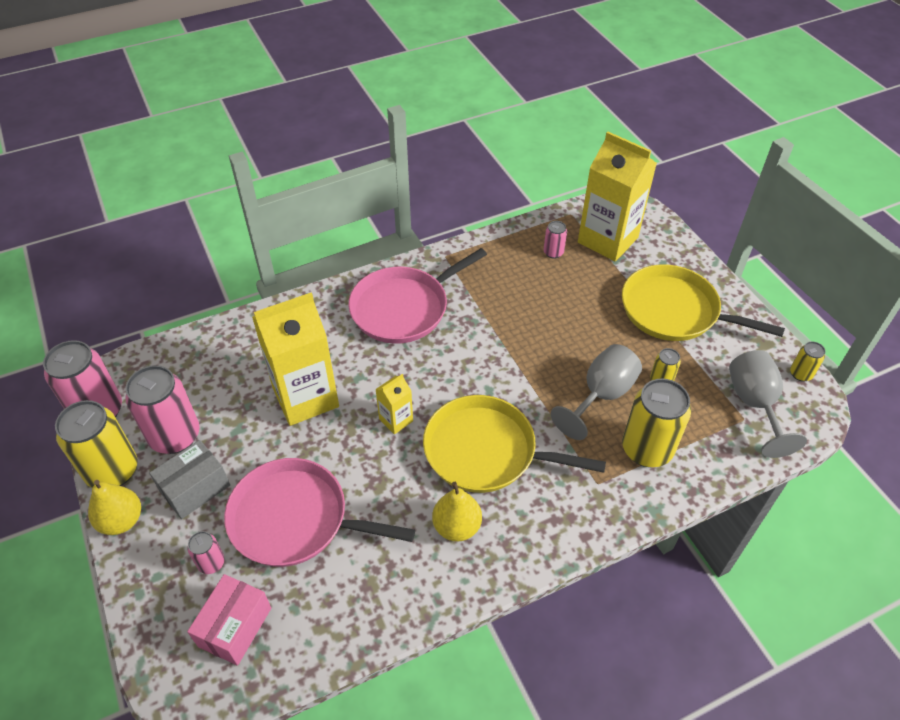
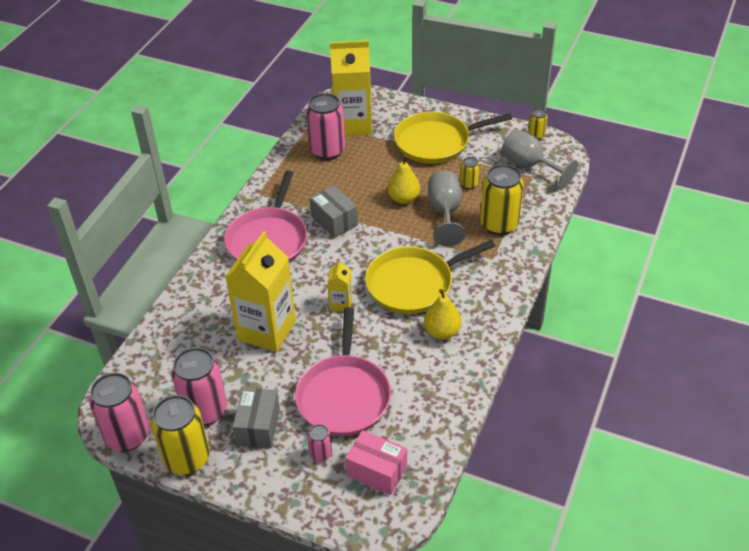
camera: 40 degrees left, 5 degrees down
(121, 520) = (231, 477): yellow pear -> yellow pear (403, 198)
(235, 627) = (377, 471): pink box -> pink box turned 45 degrees counterclockwise
(295, 519) = (344, 395): pink pan -> pink pan turned 60 degrees counterclockwise
(482, 329) = (334, 221): none -> grey box
(553, 252) = (327, 151): pink can -> pink can, size x2.09

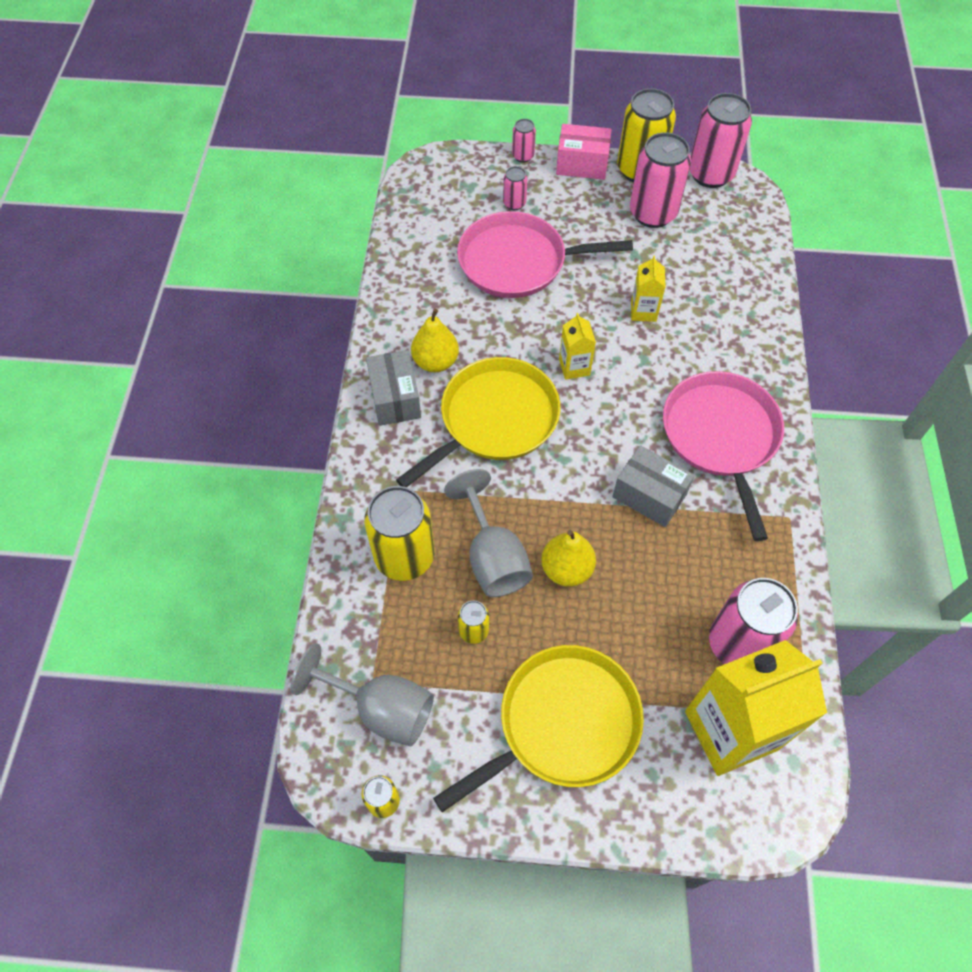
camera: 160 degrees right, 15 degrees up
(258, 426) = (589, 212): grey box -> grey box (395, 398)
(267, 330) = (643, 311): yellow carton -> yellow carton, size x0.46
(287, 506) = (523, 156): none -> pink can
(344, 395) = (518, 262): pink pan -> pink pan turned 75 degrees counterclockwise
(377, 471) = (453, 202): pink box -> pink box (582, 164)

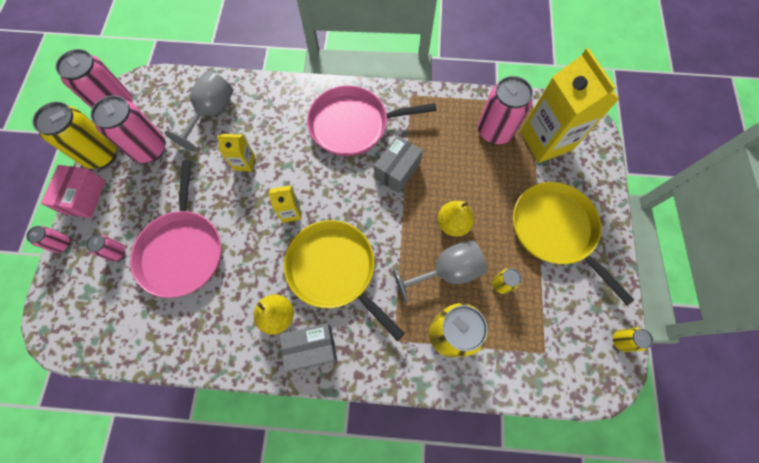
camera: 90 degrees left, 10 degrees up
(381, 708) = (562, 345): grey goblet -> grey goblet (212, 113)

